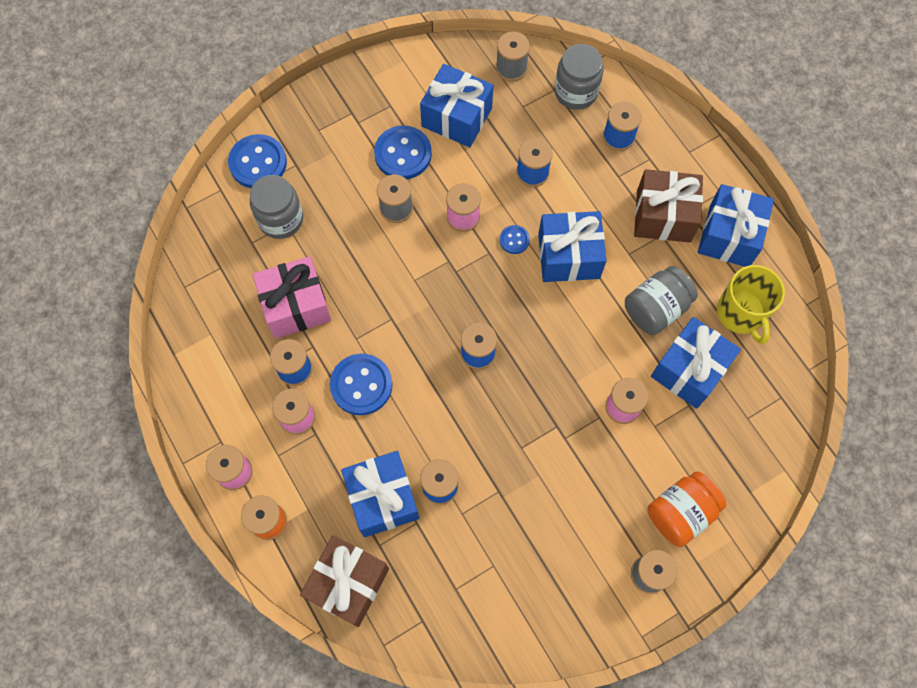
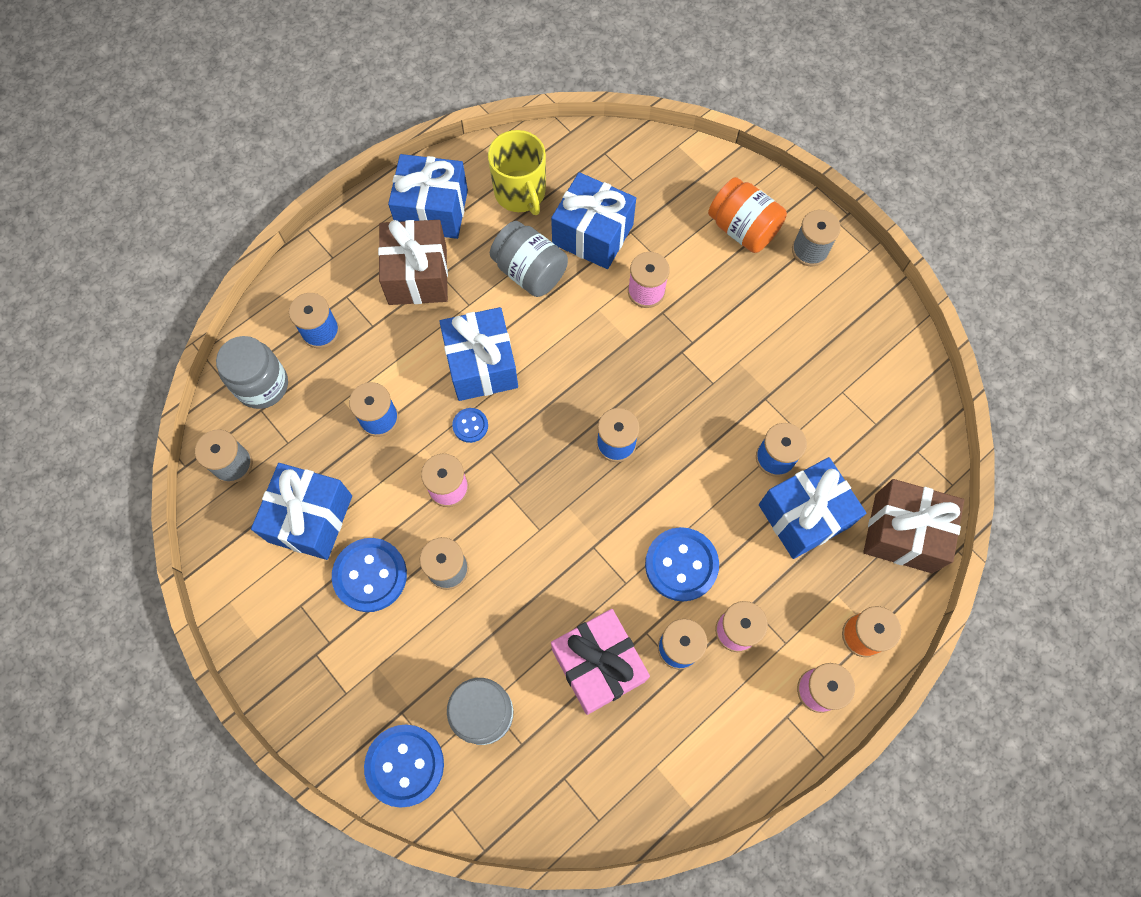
camera: 100 degrees left, 0 degrees up
(741, 313) = (520, 193): yellow mug -> yellow mug turned 90 degrees clockwise

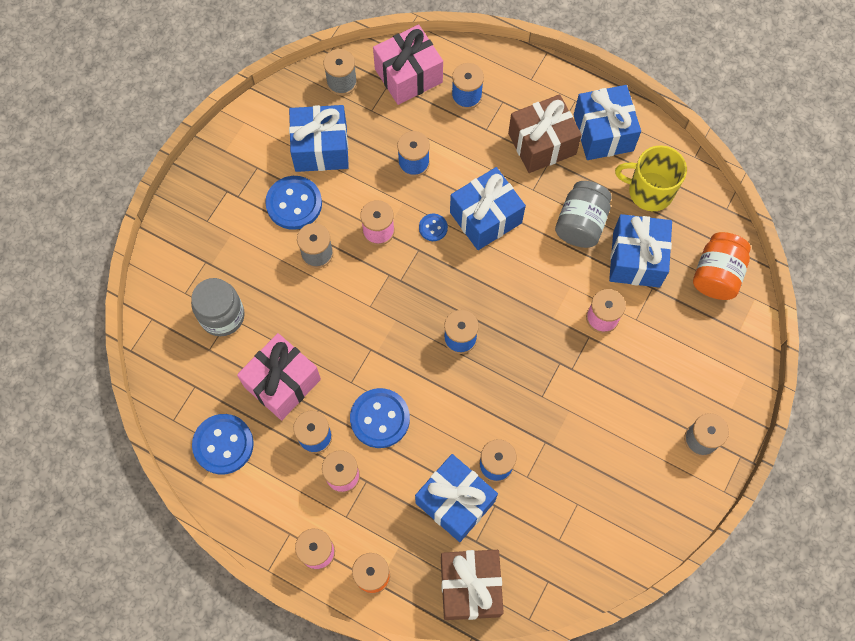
camera: 70 degrees right, 0 degrees up
(262, 385) = (408, 75): grey jar -> pink gift
(405, 765) = (171, 277): blue button -> blue button (223, 444)
(520, 193) = (649, 191): yellow mug -> yellow mug turned 60 degrees clockwise
(742, 229) = (696, 377): orange jar -> orange jar (716, 274)

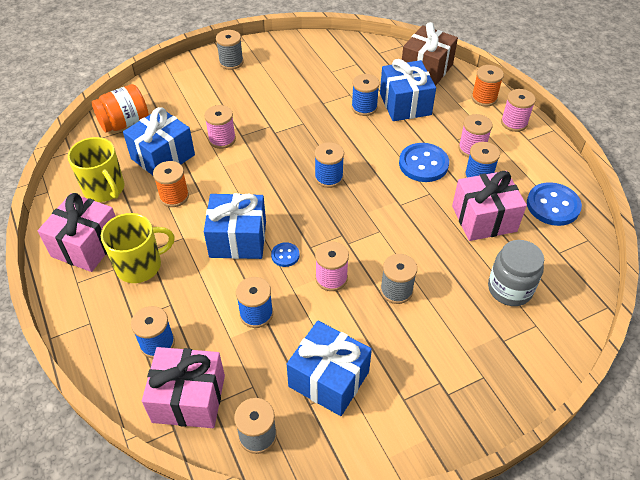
camera: 145 degrees left, 20 degrees down
(294, 204) = (389, 343): blue button -> none
(542, 144) = (140, 265): brown gift -> yellow mug
(581, 223) = (174, 196): grey jar -> orange spool
(603, 133) = (86, 245): blue gift -> pink gift

